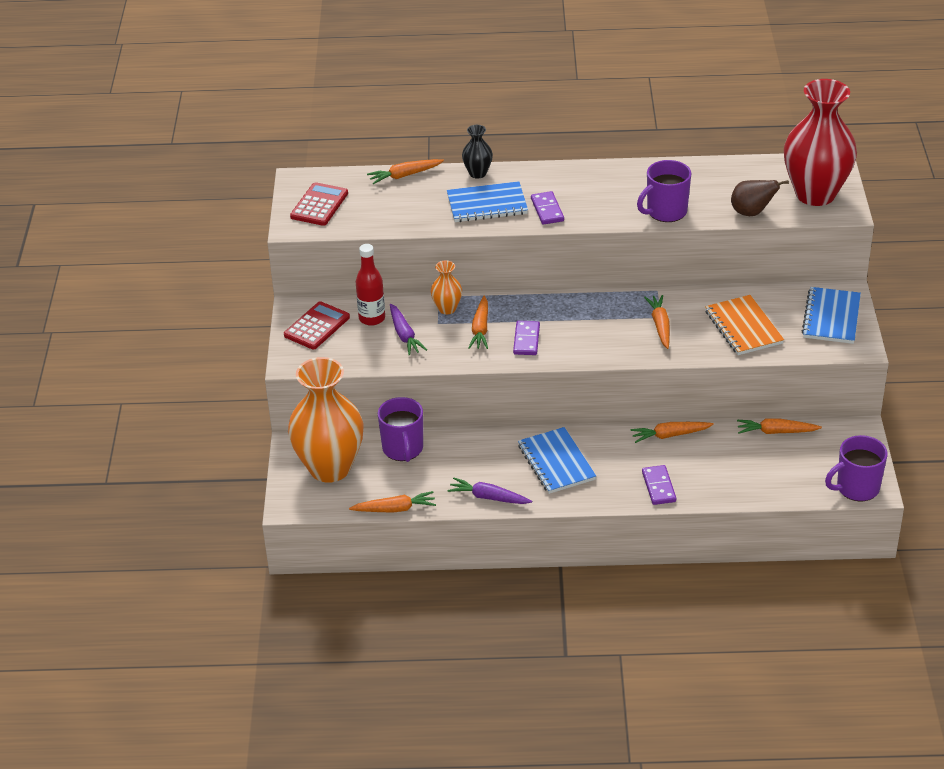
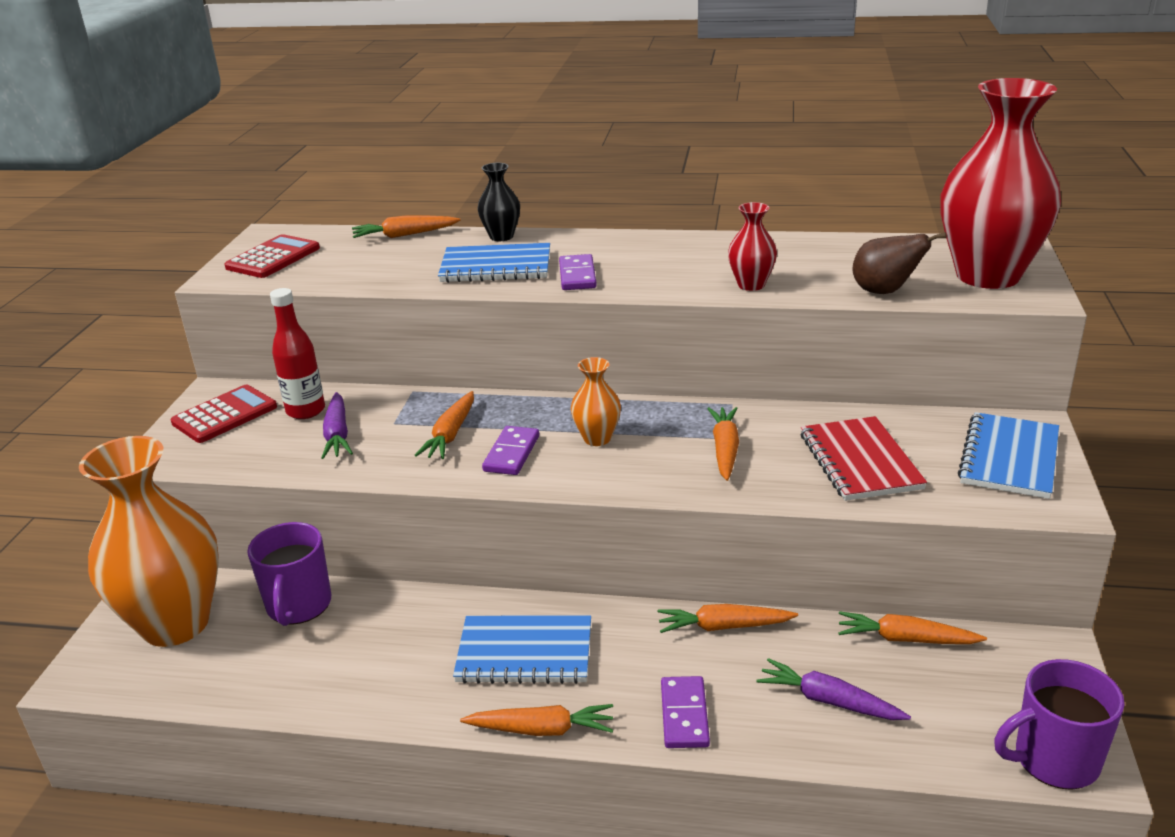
camera: 10 degrees right, 10 degrees down
(395, 509) = (232, 703): orange carrot -> orange carrot (542, 729)
(447, 309) = (416, 406): orange vase -> orange vase (597, 438)
(488, 497) = (391, 700): purple carrot -> purple carrot (828, 701)
(556, 462) = (524, 652): blue notebook -> blue notebook turned 75 degrees counterclockwise
(665, 212) = (751, 285): purple mug -> red vase
(743, 327) = (860, 461): orange notebook -> red notebook

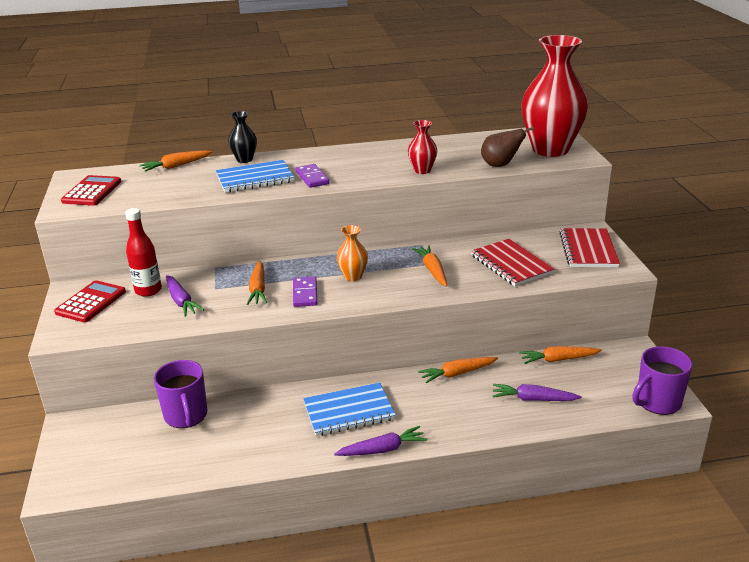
camera: 20 degrees left, 0 degrees up
(175, 624) = (105, 444): orange vase -> none
(542, 729) = (382, 449): orange carrot -> purple carrot
(684, 715) = (459, 423): purple domino -> none
(1009, 458) = (588, 250): blue notebook -> red notebook

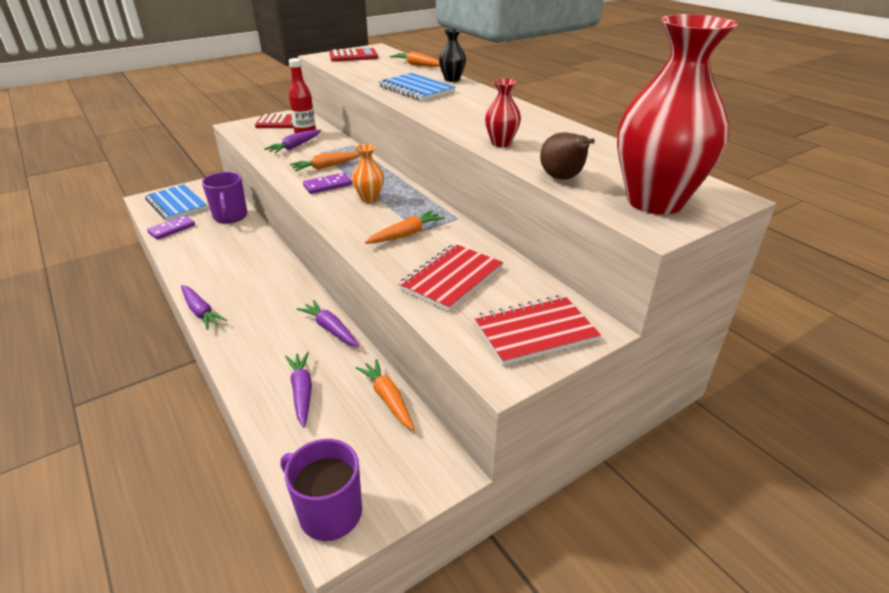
camera: 65 degrees right, 5 degrees up
(186, 416) = (230, 216): purple mug -> purple mug turned 60 degrees counterclockwise
(312, 178) = (437, 106): purple domino -> purple domino (172, 229)
(349, 411) = (252, 282): blue notebook -> blue notebook (176, 204)
(457, 373) = (330, 329): orange carrot -> purple carrot

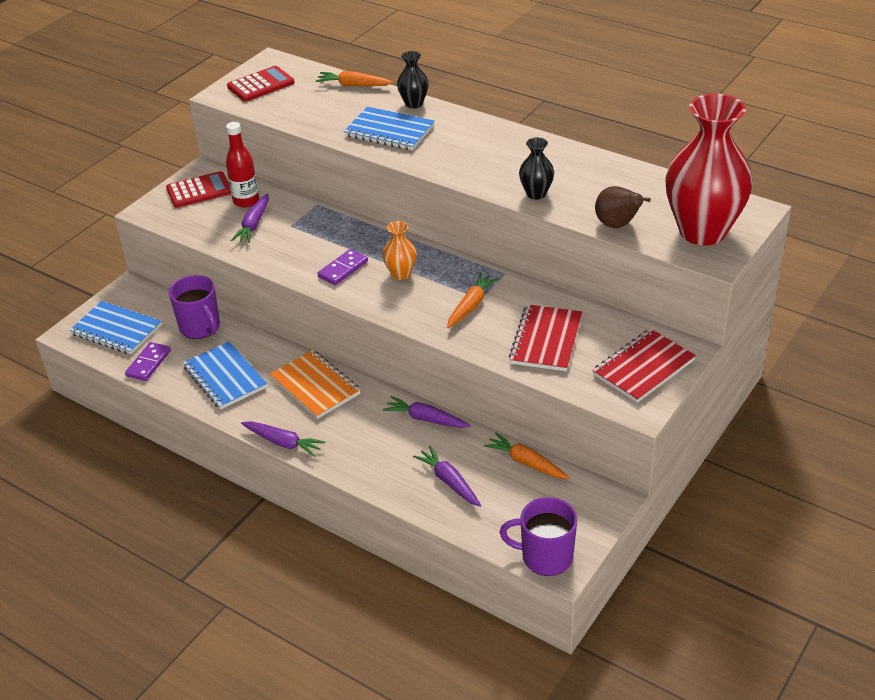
camera: 20 degrees left, 5 degrees up
(211, 252) = (225, 377): none -> blue notebook
(267, 277) = (315, 386): none -> orange notebook
(326, 167) = (317, 244): orange carrot -> none
(501, 143) = (536, 194): red vase -> black vase

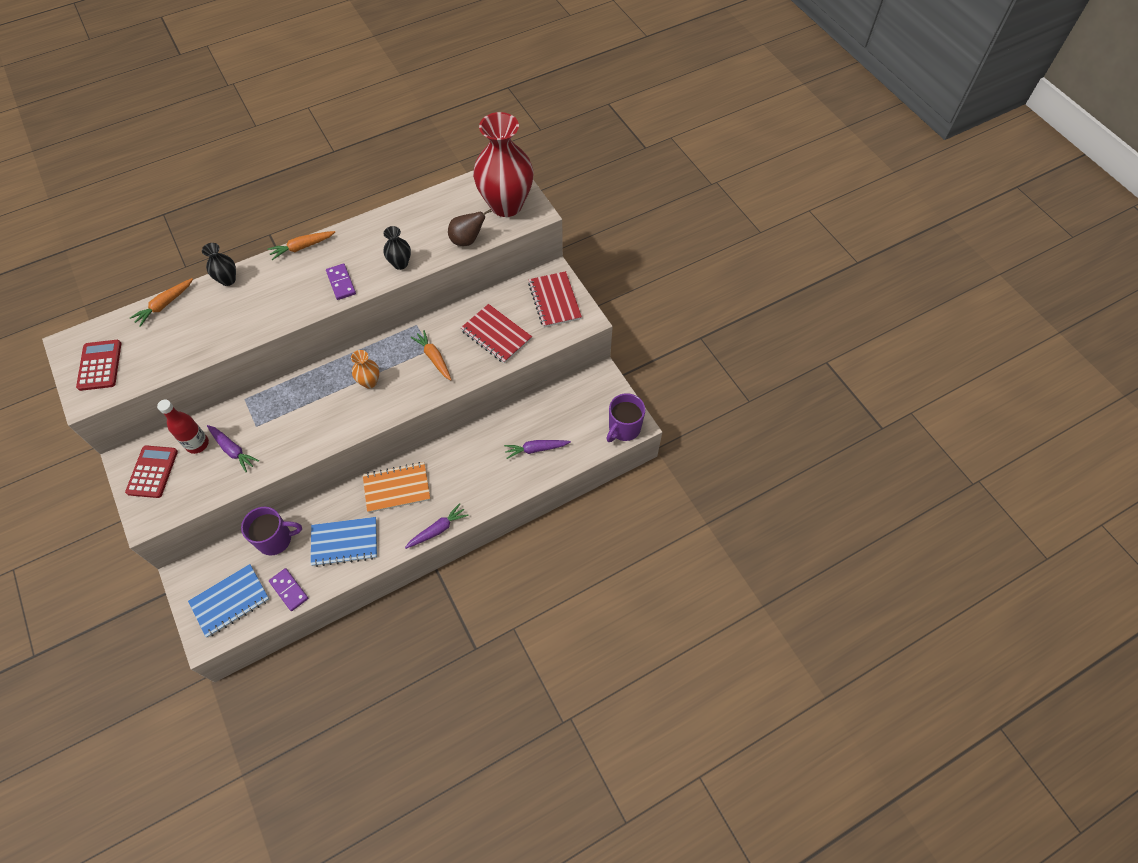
camera: 65 degrees left, 20 degrees up
(343, 269) = (336, 414): purple domino -> purple domino (341, 283)
(389, 131) = (250, 310): blue notebook -> none
(425, 419) = (474, 437): purple carrot -> none
(526, 462) = (547, 402): orange carrot -> orange carrot (302, 247)

